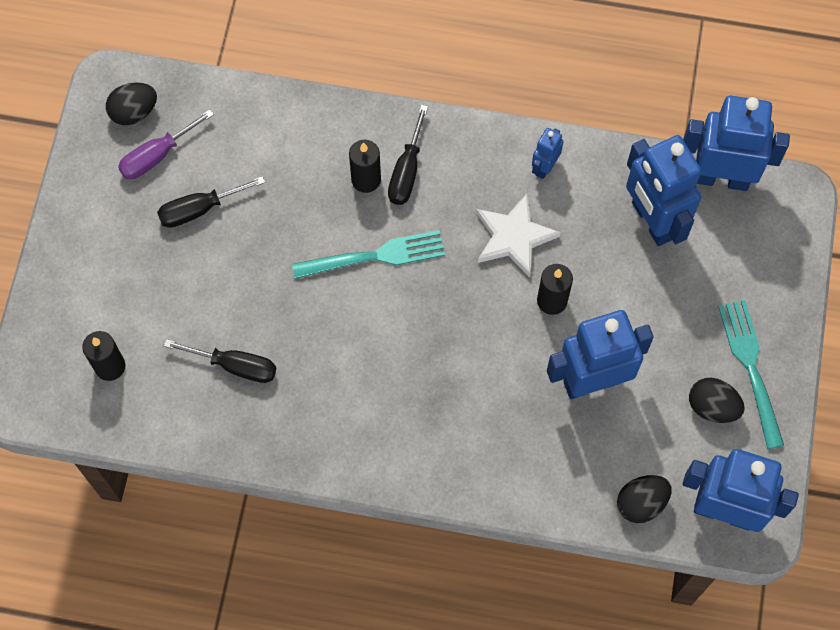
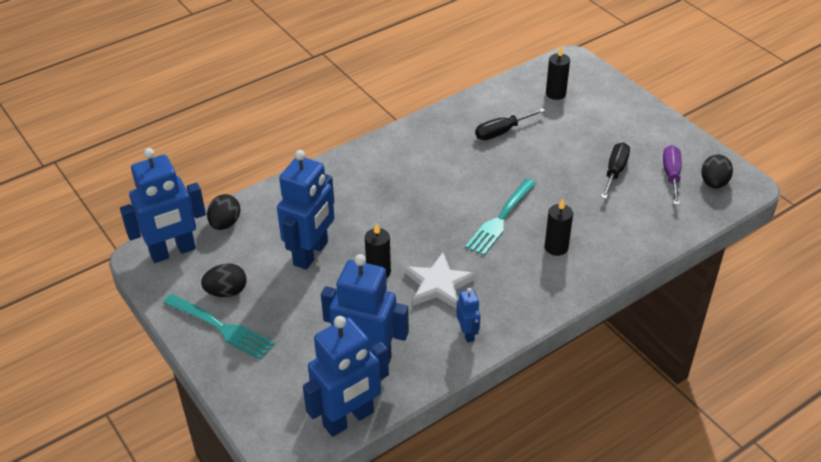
camera: 135 degrees right, 25 degrees down
(406, 171) = (541, 268): black screwdriver -> none

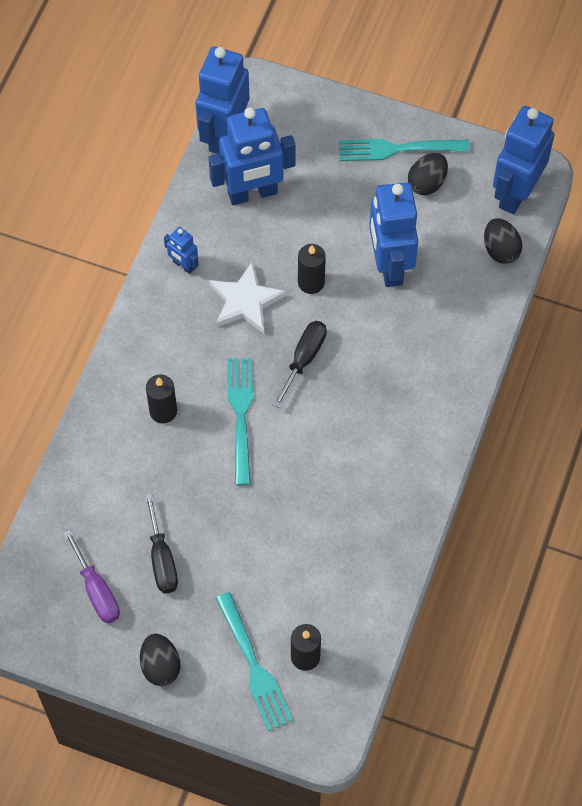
camera: 145 degrees right, 20 degrees up
(501, 132) = (325, 547): black screwdriver -> black screwdriver (304, 359)
(591, 103) = (253, 665): none -> turquoise fork
(713, 183) = (44, 606): black egg -> black egg (160, 666)

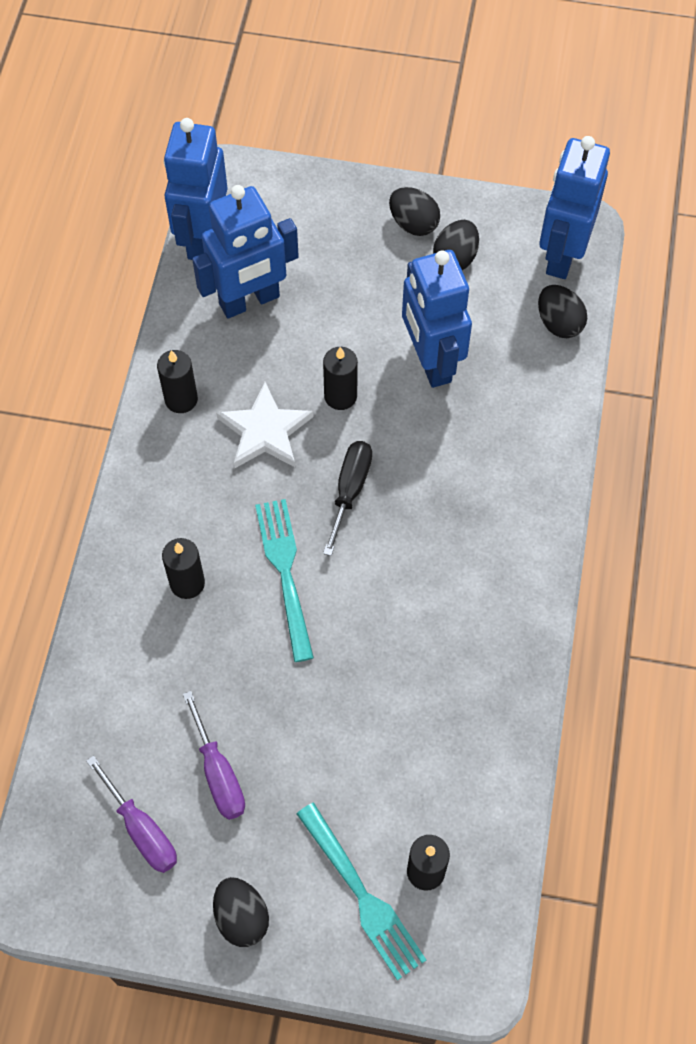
camera: 10 degrees left, 0 degrees up
(162, 559) = (218, 774): black screwdriver -> purple screwdriver
(183, 265) = (181, 399): blue robot -> black candle
(398, 149) = (413, 224): turquoise fork -> black egg

